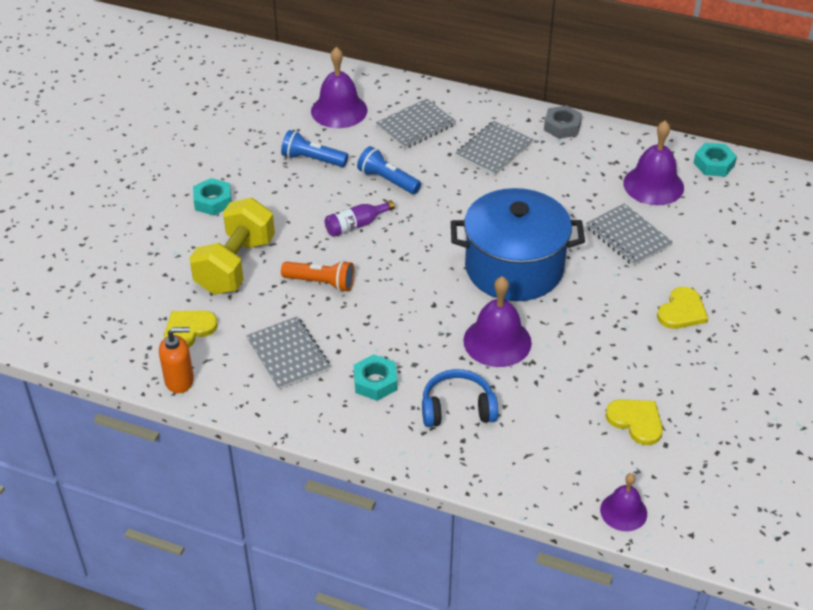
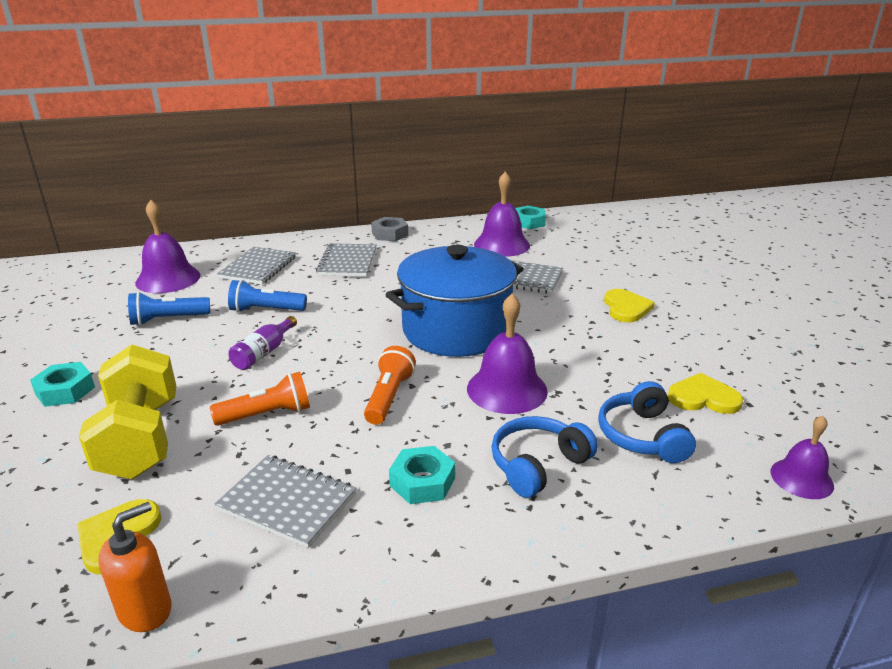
camera: 35 degrees left, 15 degrees down
(409, 307) = (388, 397): none -> orange flashlight
(551, 426) = (642, 436): none -> blue headphones

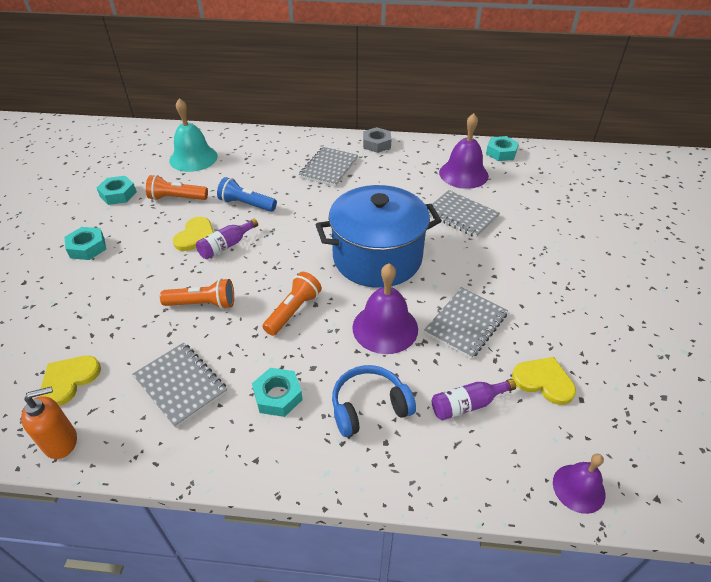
camera: 20 degrees right, 15 degrees up
(81, 329) = (118, 194): none -> turquoise nut
(140, 439) = (115, 303): yellow dumbbell -> none
(168, 279) = (193, 158): purple bell -> turquoise bell
(168, 320) = (177, 198): blue flashlight -> orange flashlight
(258, 268) = (260, 160): grey notebook -> grey notebook (466, 324)
(626, 308) = (533, 268): yellow heart -> yellow heart (196, 236)
(642, 436) = (467, 404): blue headphones -> purple bottle

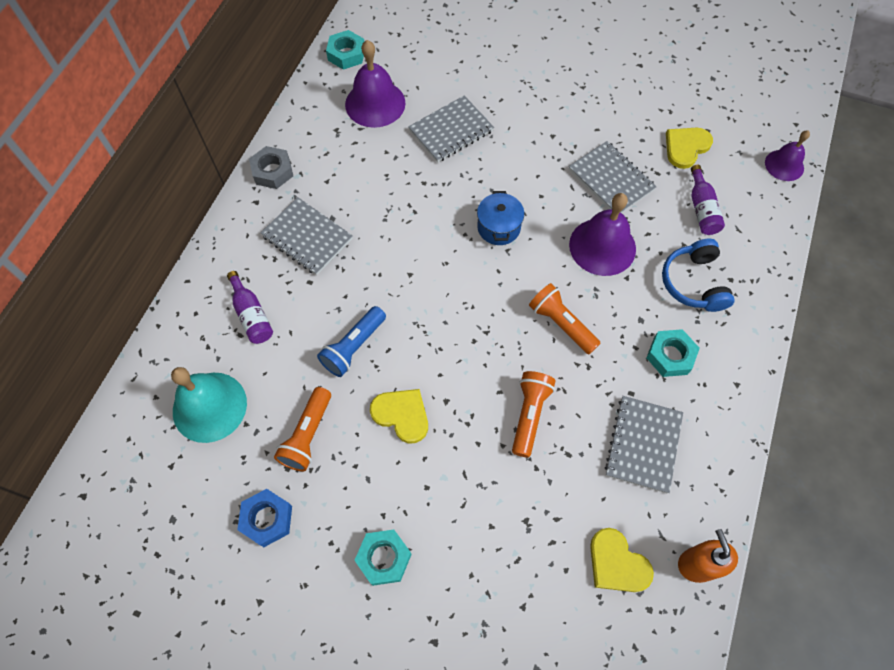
camera: 75 degrees left, 20 degrees up
(118, 194) = (267, 519): turquoise nut -> blue nut
(181, 385) = (643, 444): grey notebook -> grey notebook turned 45 degrees counterclockwise
(226, 246) = (432, 380): purple bottle -> purple bottle (252, 315)
(377, 258) = (498, 227): blue pot -> blue pot, size x0.43

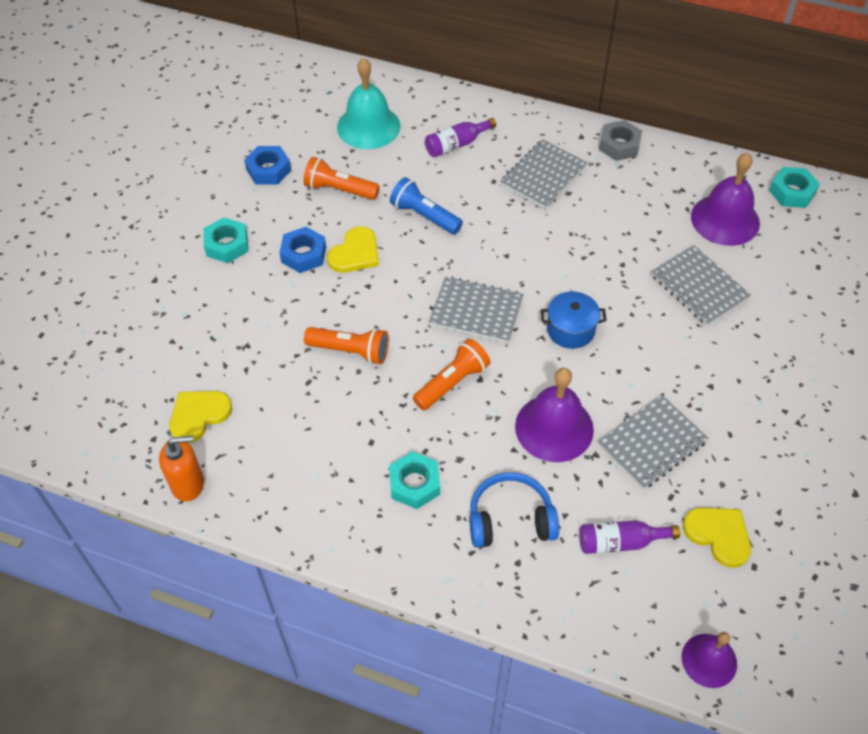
camera: 90 degrees right, 10 degrees down
(401, 469) = (303, 254): none -> blue nut
(643, 444) = (313, 447): grey notebook -> grey notebook (476, 311)

